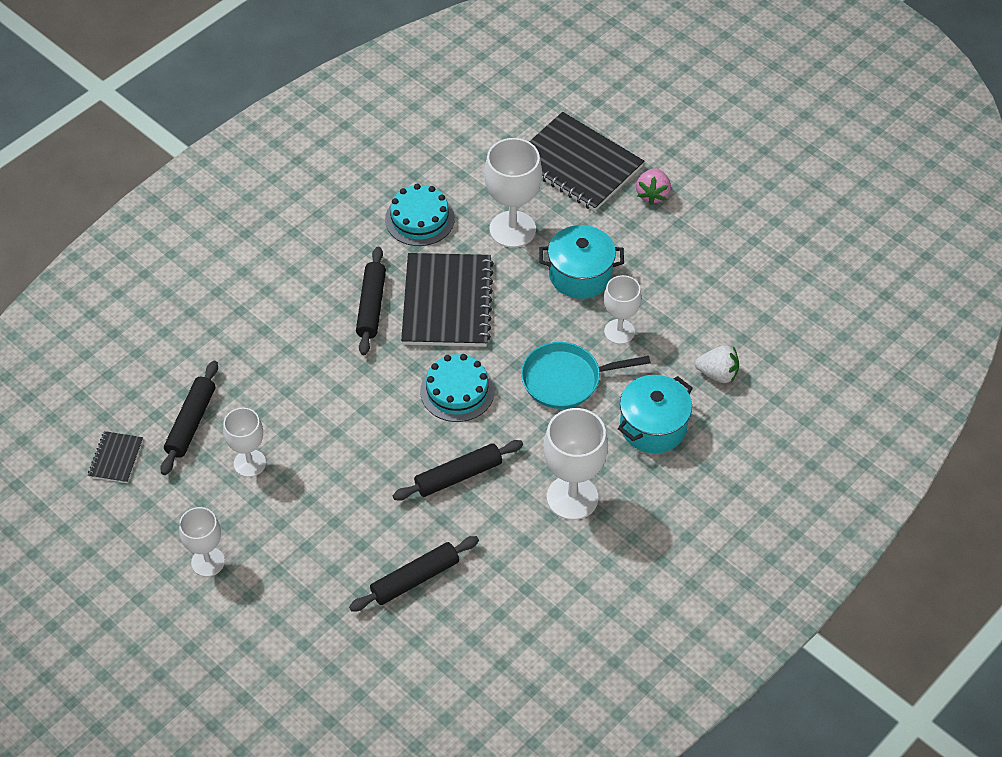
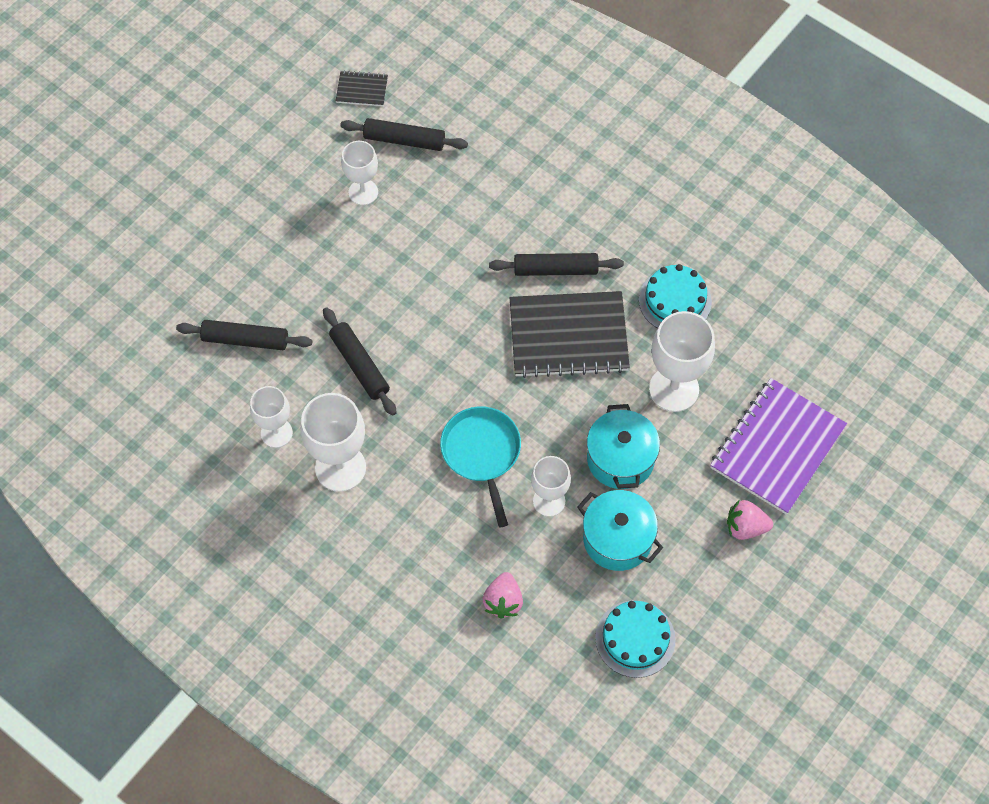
camera: 85 degrees right, 10 degrees up
(208, 562) = (258, 175): white goblet -> white goblet (276, 433)
(415, 579) = (245, 339): black rolling pin -> black rolling pin turned 45 degrees counterclockwise
(457, 391) = (459, 355): turquoise cake -> turquoise cake (635, 638)
(578, 164) = (777, 447): black notebook -> purple notebook
(653, 426) = (430, 539): turquoise pot -> turquoise pot (617, 539)
(717, 374) = (503, 601): white strawberry -> pink strawberry

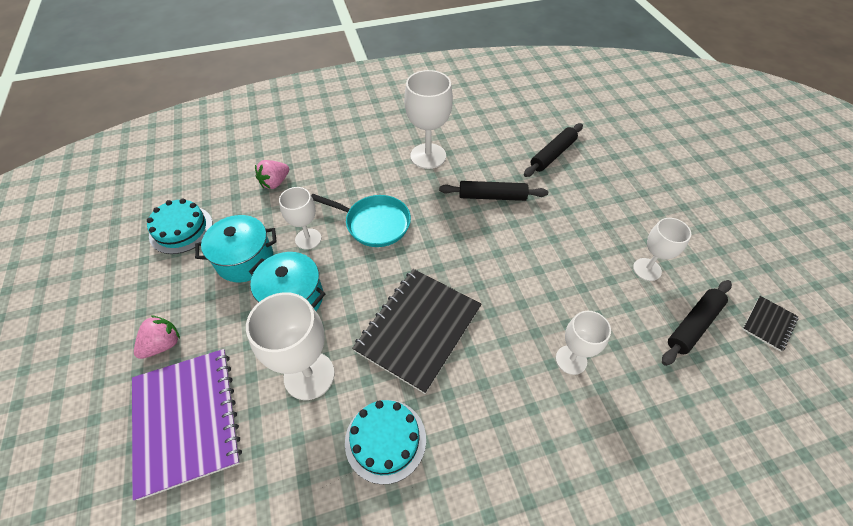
camera: 125 degrees right, 10 degrees down
(276, 433) = (475, 141): white goblet -> white goblet (571, 360)
(503, 601) = (275, 183): pink strawberry -> pink strawberry turned 90 degrees counterclockwise
(555, 269) = (487, 360): black rolling pin -> none

